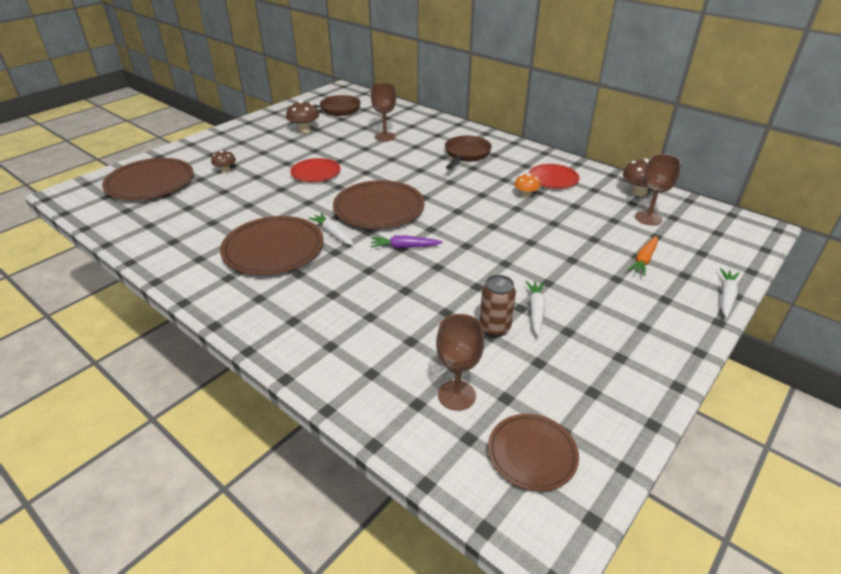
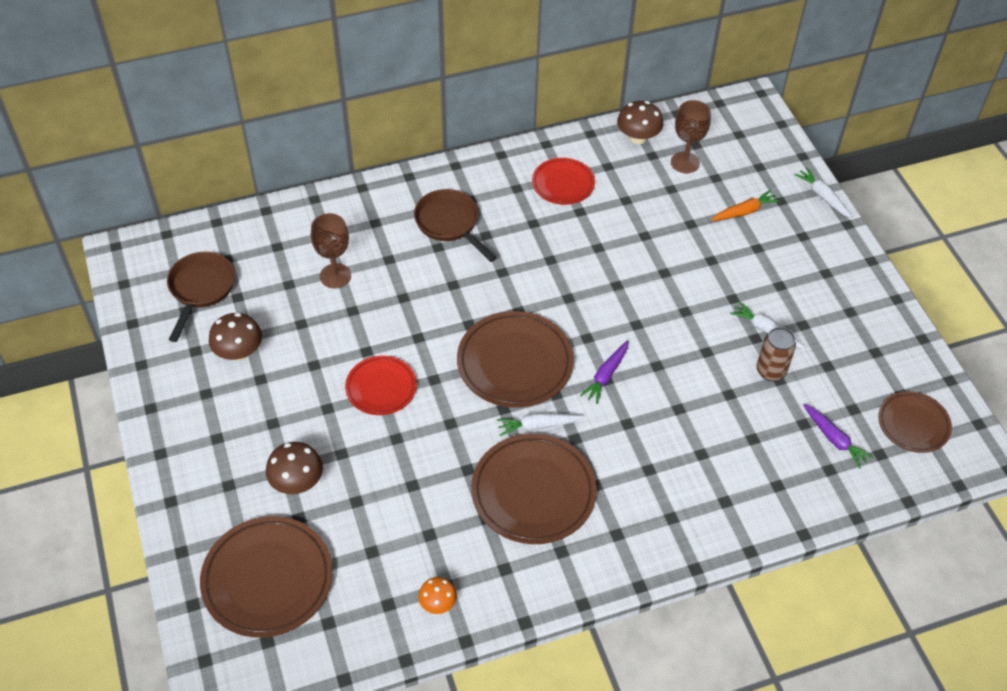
camera: 60 degrees left, 15 degrees up
(226, 171) = (297, 482): brown mushroom -> brown mushroom, size x1.56
(456, 395) = (834, 439): brown goblet -> purple carrot
(525, 195) = (578, 225): orange mushroom -> orange mushroom (438, 603)
(644, 260) = (744, 211): orange carrot -> orange carrot turned 90 degrees counterclockwise

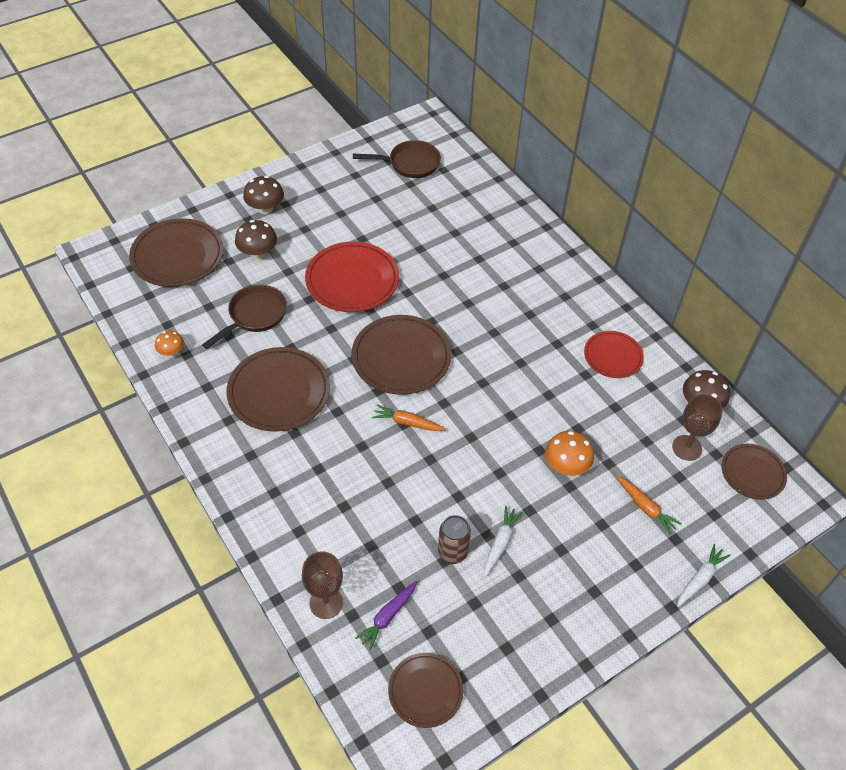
camera: 75 degrees right, 0 degrees up
(239, 352) = (361, 197): brown mushroom -> brown mushroom (265, 208)
(335, 276) = (450, 231): brown goblet -> brown goblet (326, 603)
(381, 388) = (352, 280): red plate -> red plate, size x1.66
(450, 224) = (531, 288): brown pan -> brown pan (254, 316)
(538, 426) = (343, 384): white carrot -> none
(606, 375) = (408, 423): purple carrot -> orange carrot
(687, 257) = (566, 466): none -> orange mushroom
(721, 127) = (752, 473): none -> brown plate

